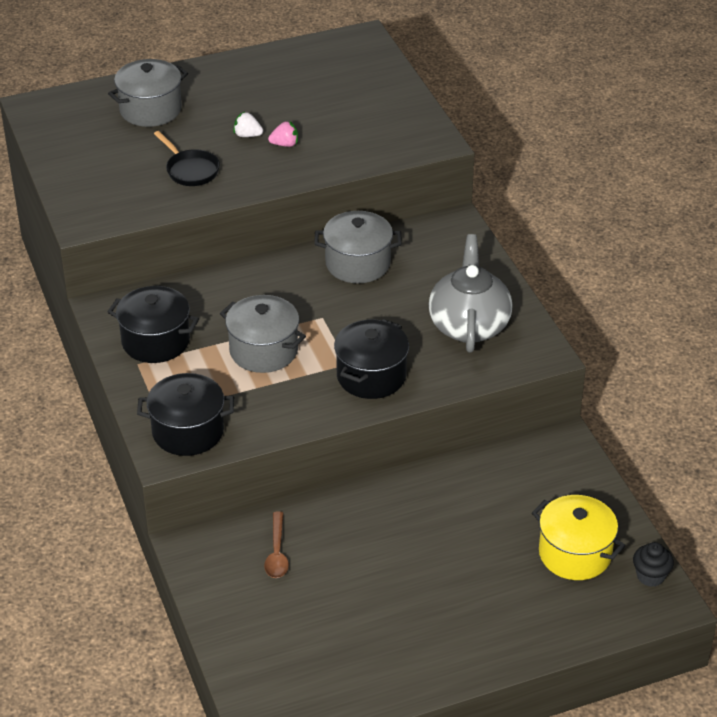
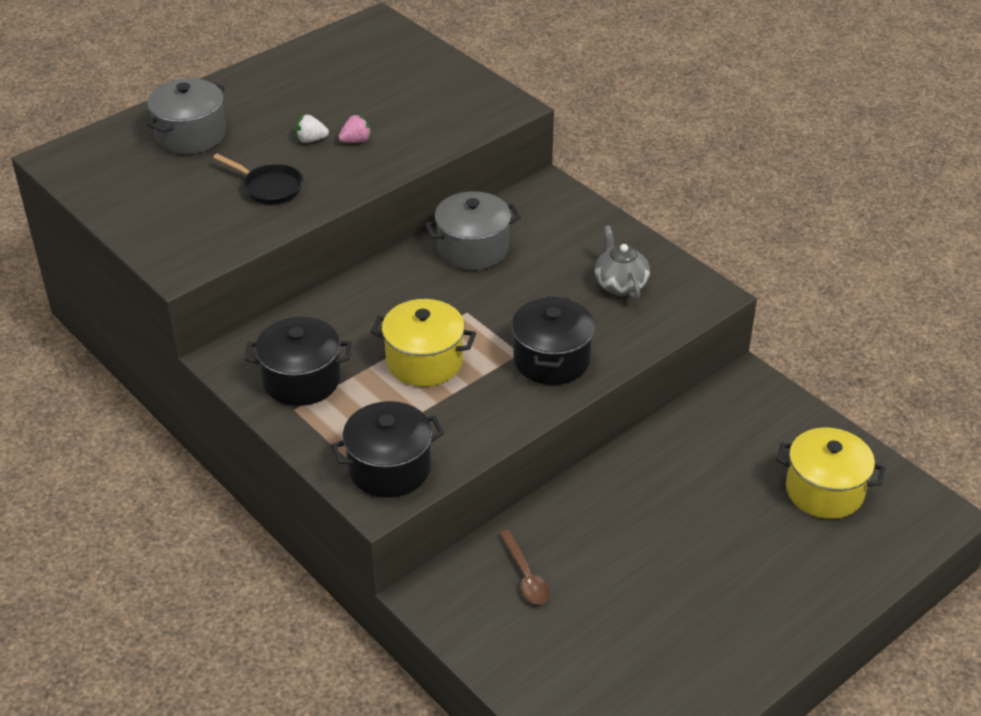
camera: 20 degrees left, 0 degrees up
(263, 350) = (424, 361): grey pot -> yellow pot
(469, 325) = (620, 284): grey teapot -> grey teapot, size x0.61
(650, 576) = (908, 493): black cupcake -> none

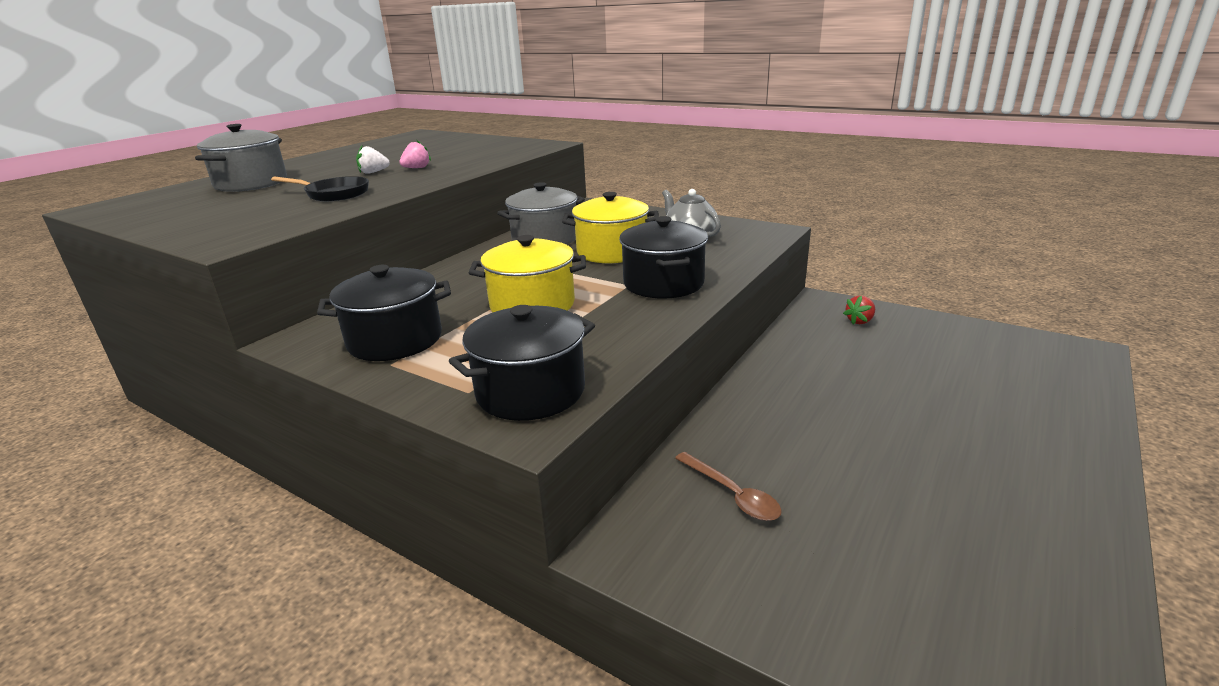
camera: 15 degrees left, 15 degrees down
(764, 419) = (859, 321): none -> red strawberry
(824, 491) = (964, 355): yellow pot -> yellow pot (612, 252)

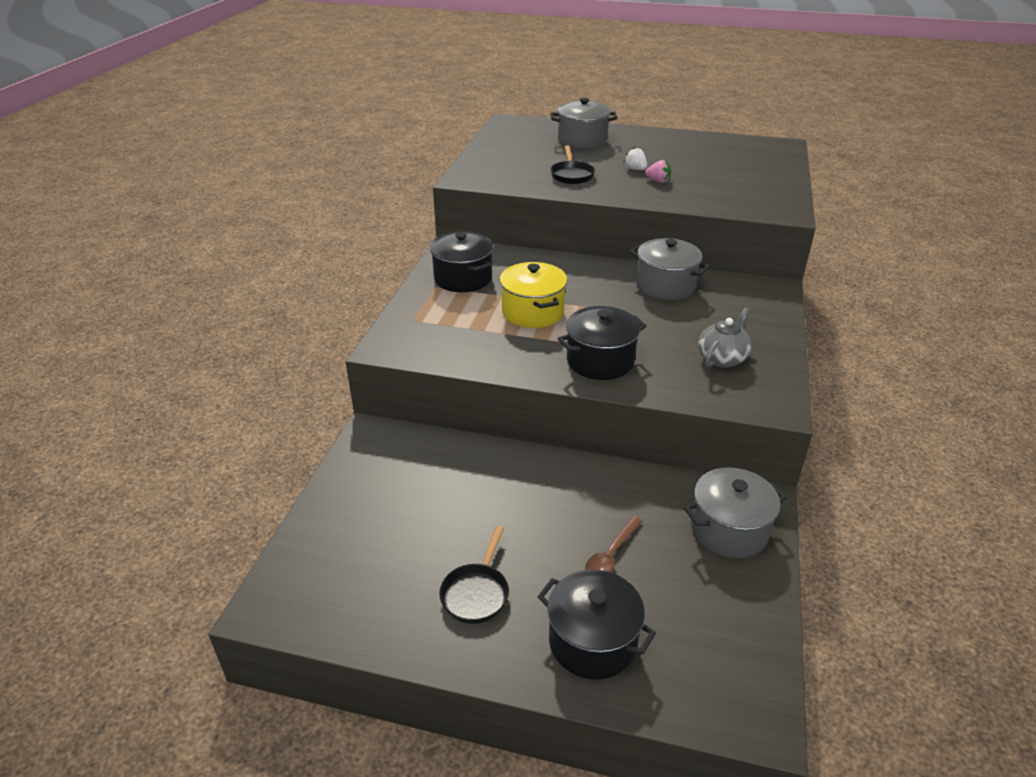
camera: 70 degrees right, 10 degrees up
(530, 391) = (418, 340): black pot -> black pot (592, 641)
(612, 252) = (655, 324): yellow pot -> none
(732, 494) = (427, 470): brown spoon -> brown spoon (611, 554)
(859, 321) = (729, 530): red strawberry -> grey pot
(975, 482) = (476, 593): none -> black pan

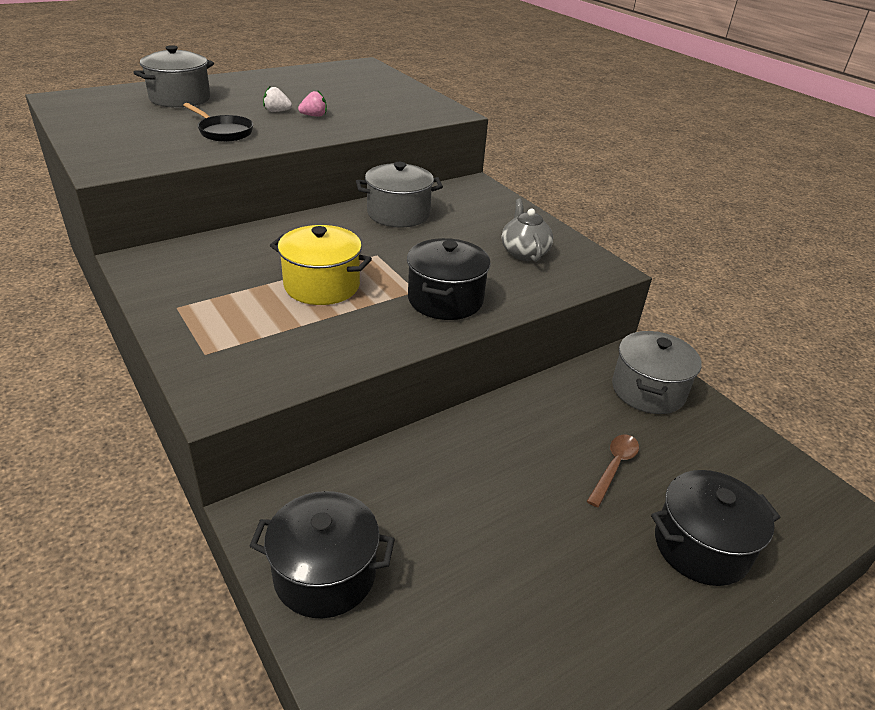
camera: 50 degrees left, 0 degrees up
(463, 278) = (197, 285): black pot -> black pot (325, 574)
(476, 593) = (578, 586): black pan -> none
(611, 554) = (614, 467): brown spoon -> brown spoon turned 135 degrees counterclockwise

